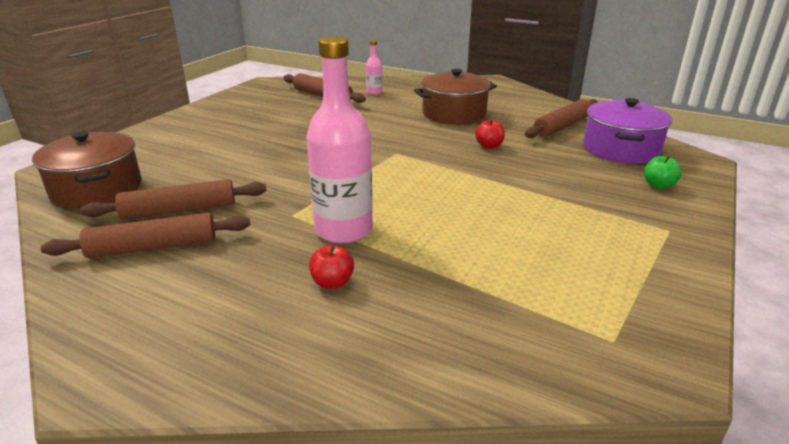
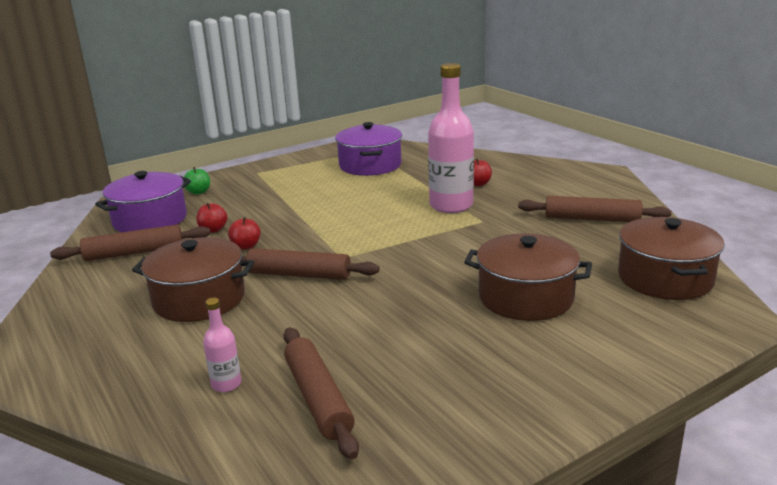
camera: 150 degrees left, 5 degrees down
(180, 210) = (574, 241): brown rolling pin -> brown rolling pin (299, 275)
(224, 153) = (525, 297): none -> brown pot
(544, 288) = (370, 165): none -> purple pot
(545, 152) = (213, 230): none -> red apple

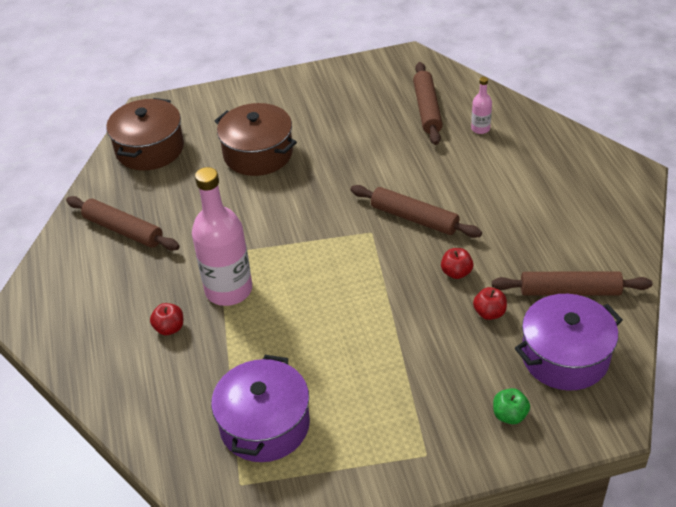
camera: 160 degrees left, 20 degrees up
(199, 299) = (500, 208): brown pot -> none

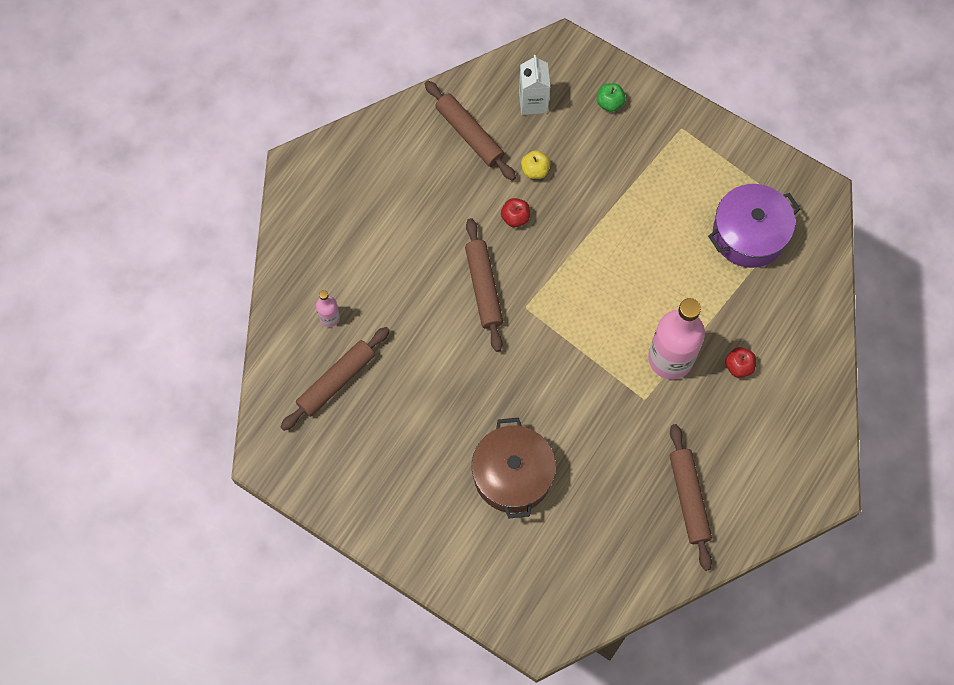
camera: 135 degrees left, 25 degrees up
(150, 149) = (586, 578): brown pot -> none
(489, 313) = (535, 170): red apple -> yellow apple
(564, 356) = (533, 102): purple pot -> white carton

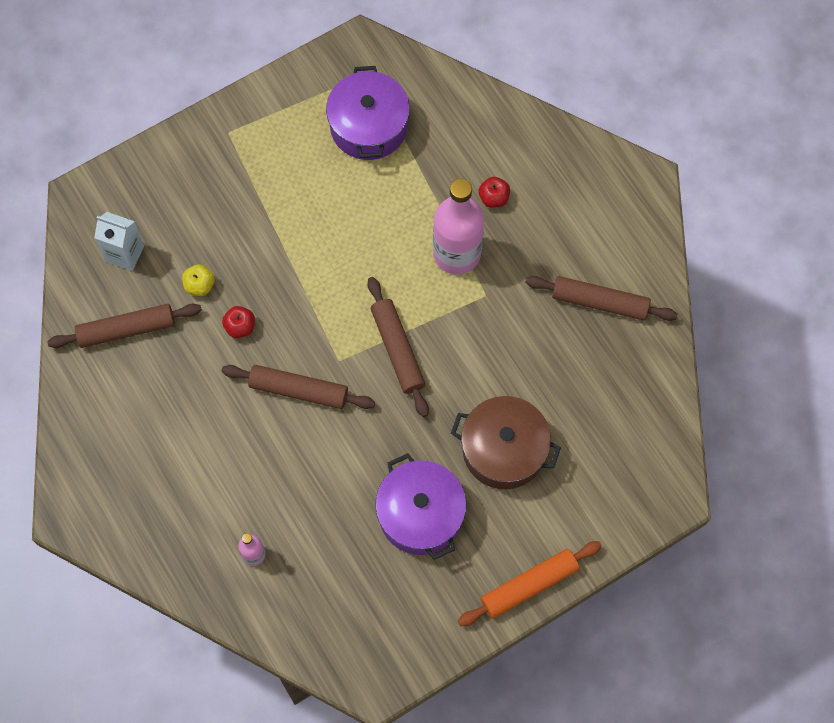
camera: 65 degrees left, 0 degrees up
(336, 381) = (326, 577): brown rolling pin -> brown rolling pin (398, 349)
(404, 548) = (529, 585): none -> orange rolling pin
(424, 432) = (420, 514): none -> purple pot
(609, 103) = (166, 183): green apple -> none

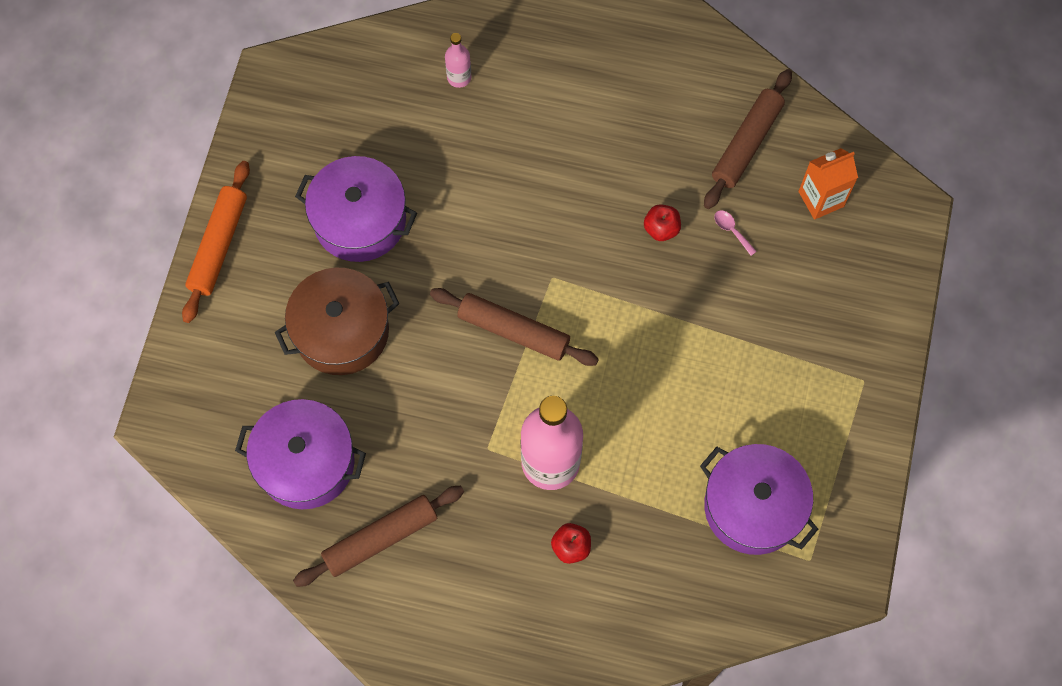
camera: 135 degrees right, 0 degrees up
(125, 253) = (821, 199): white carton -> orange carton
(200, 285) = (731, 230): yellow apple -> pink spoon
(298, 390) = (558, 224): brown rolling pin -> none
(603, 387) = (306, 462): none -> purple pot

